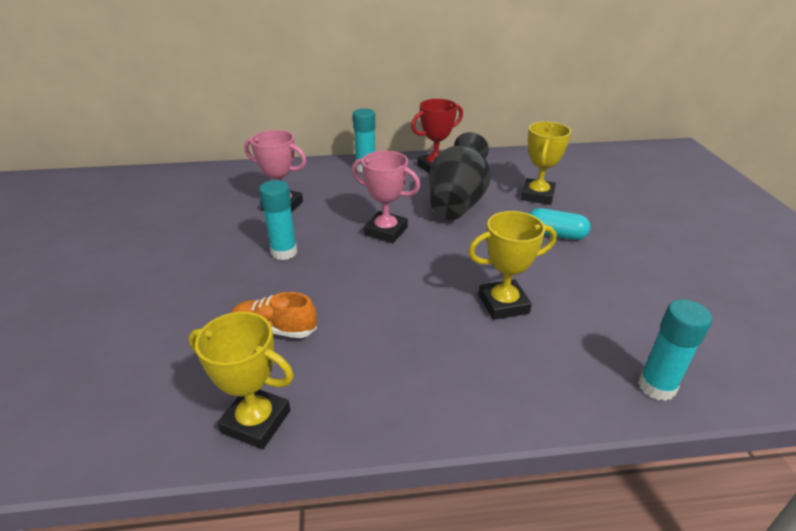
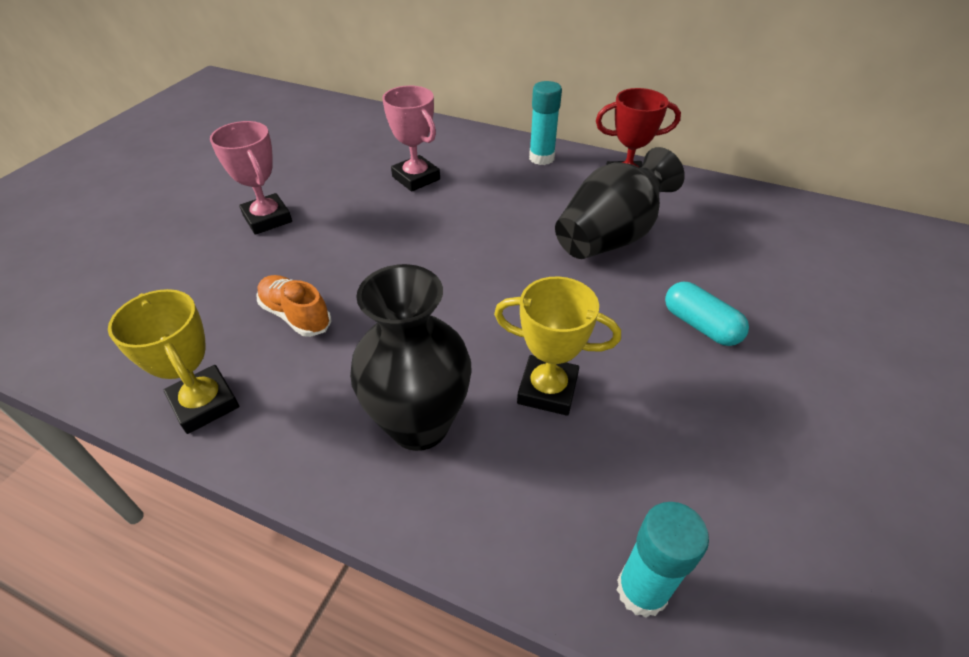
camera: 30 degrees right, 10 degrees up
(284, 252) = (374, 233): turquoise glue stick -> none
(386, 231) = (495, 245): pink trophy -> pink trophy (267, 219)
(441, 360) = (419, 425): none -> black vase
(537, 195) = (726, 262): yellow trophy -> none

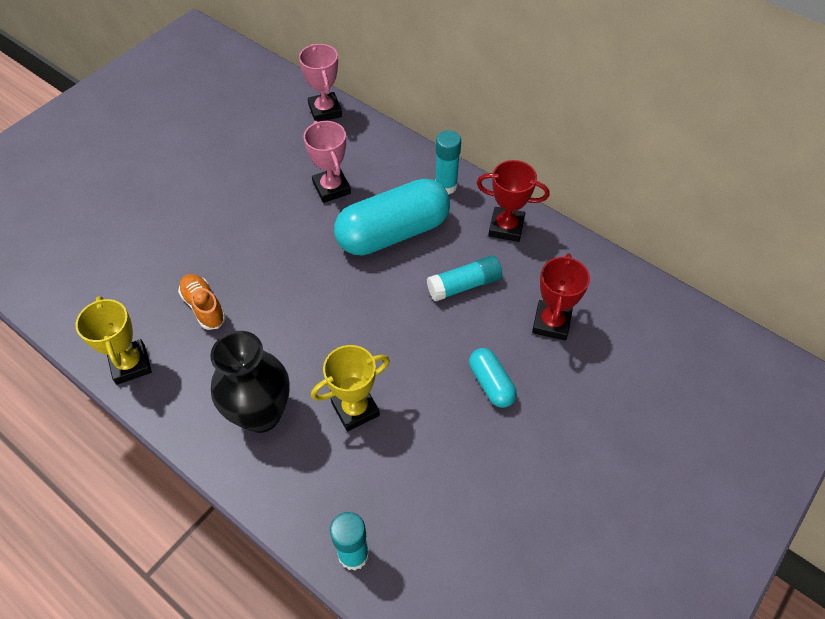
camera: 15 degrees right, 10 degrees up
(267, 219) = (204, 209): pink trophy -> pink trophy (325, 111)
(504, 204) = (393, 232): none -> turquoise capsule
(547, 390) = (355, 409): yellow trophy -> yellow trophy turned 60 degrees counterclockwise
(610, 237) = (464, 285): black vase -> turquoise glue stick
(728, 253) = (551, 323): none -> red trophy

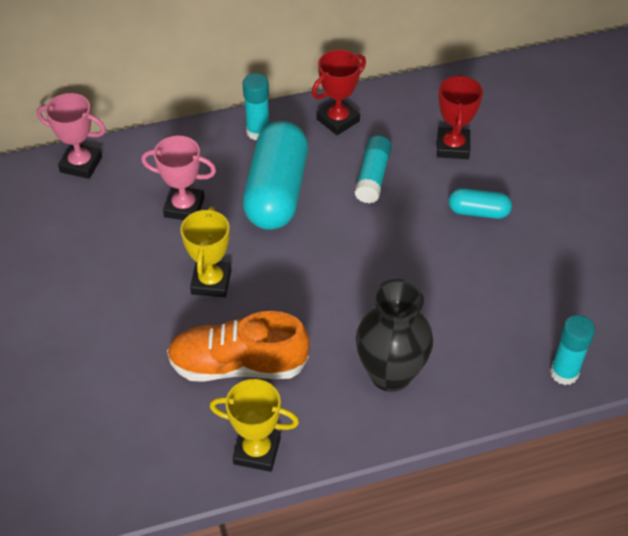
camera: 55 degrees left, 5 degrees down
(204, 307) = (238, 365): orange shoe -> orange shoe, size x1.74
(355, 409) = (435, 308): yellow trophy -> yellow trophy (211, 282)
(551, 323) = (452, 147): red trophy -> red trophy turned 45 degrees clockwise

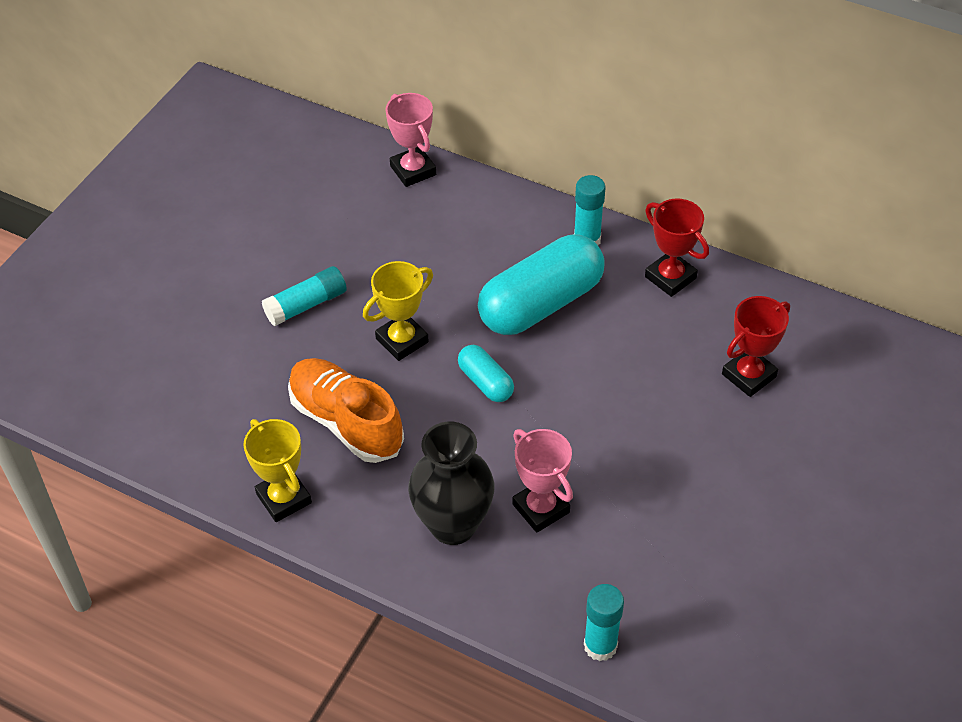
camera: 45 degrees right, 0 degrees up
(184, 207) = (451, 263): pink trophy -> pink trophy (541, 508)
(338, 120) = (670, 277): red trophy -> red trophy turned 45 degrees clockwise
(372, 177) = (640, 350): turquoise glue stick -> turquoise glue stick (306, 305)
(478, 212) = (699, 450): turquoise capsule -> turquoise capsule (486, 382)

